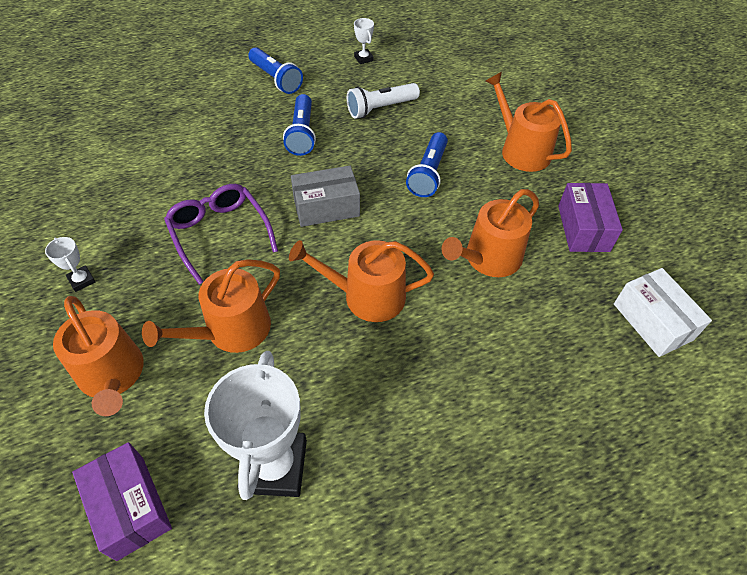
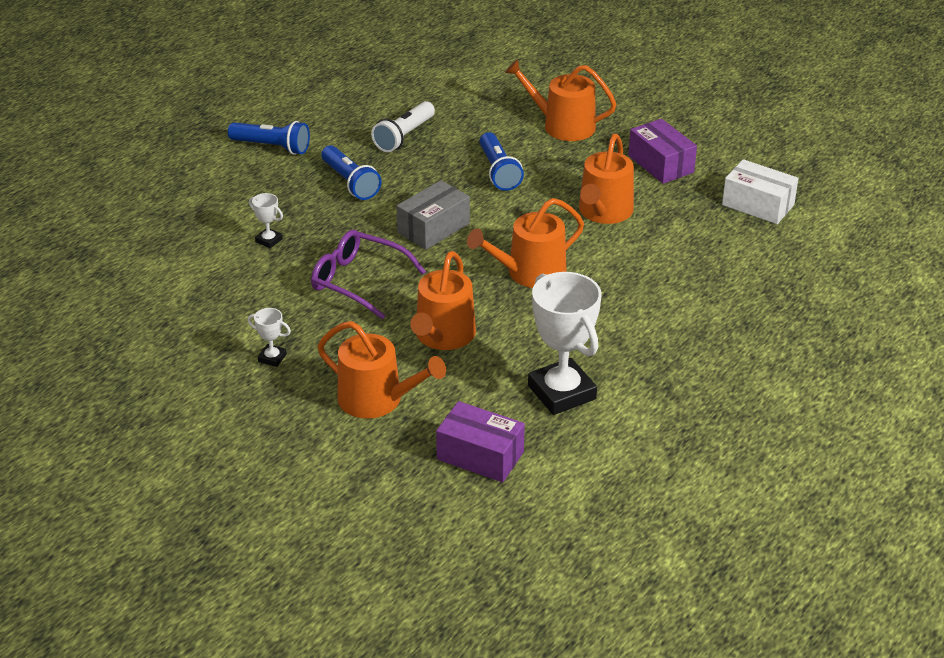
camera: 30 degrees left, 15 degrees down
(363, 58) = (343, 100): white trophy -> white trophy (269, 240)

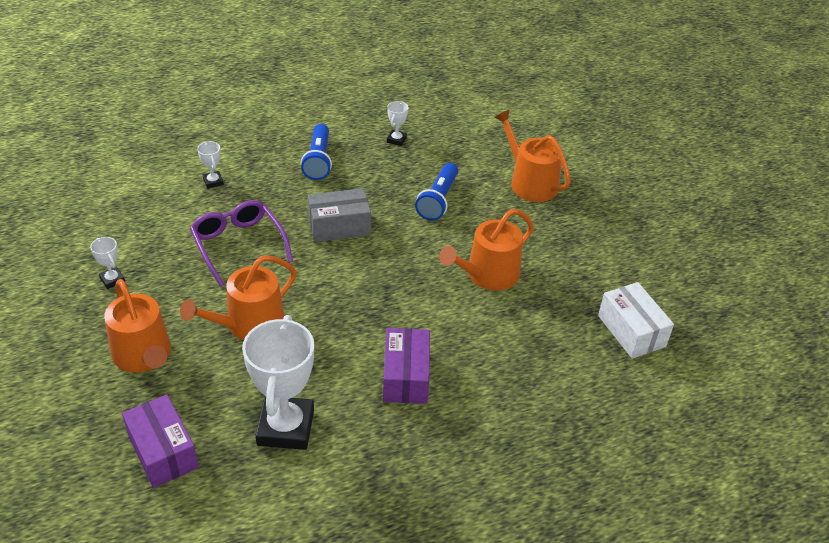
camera: 30 degrees right, 5 degrees up
(272, 147) = (294, 109): blue flashlight -> none
(404, 136) = (396, 140): white flashlight -> white trophy
(530, 273) = (373, 301): orange watering can -> none
(661, 164) = (580, 252): purple box -> purple box (406, 377)

